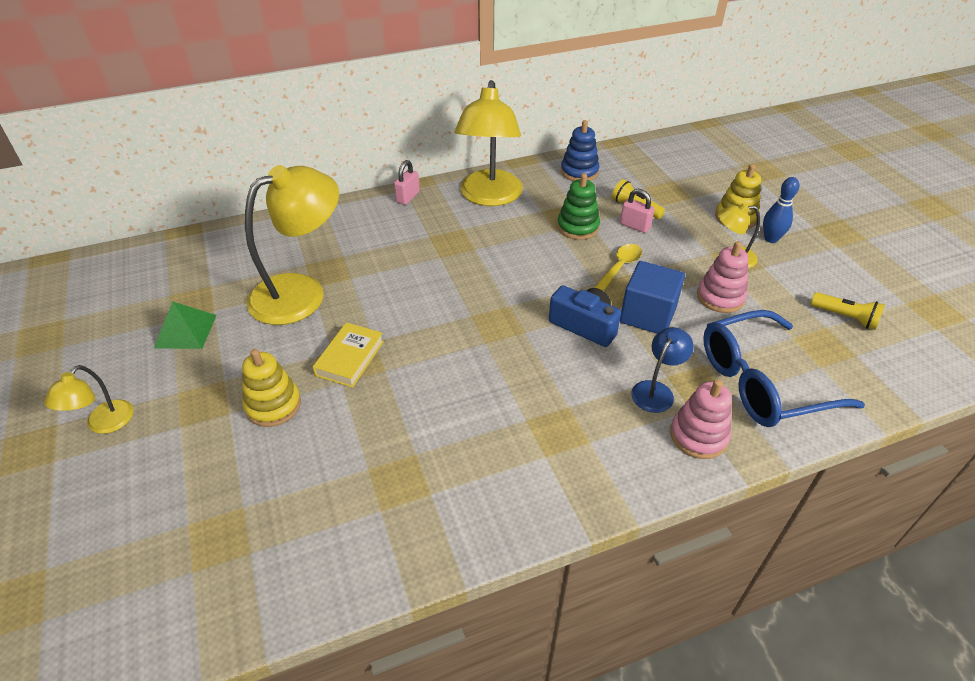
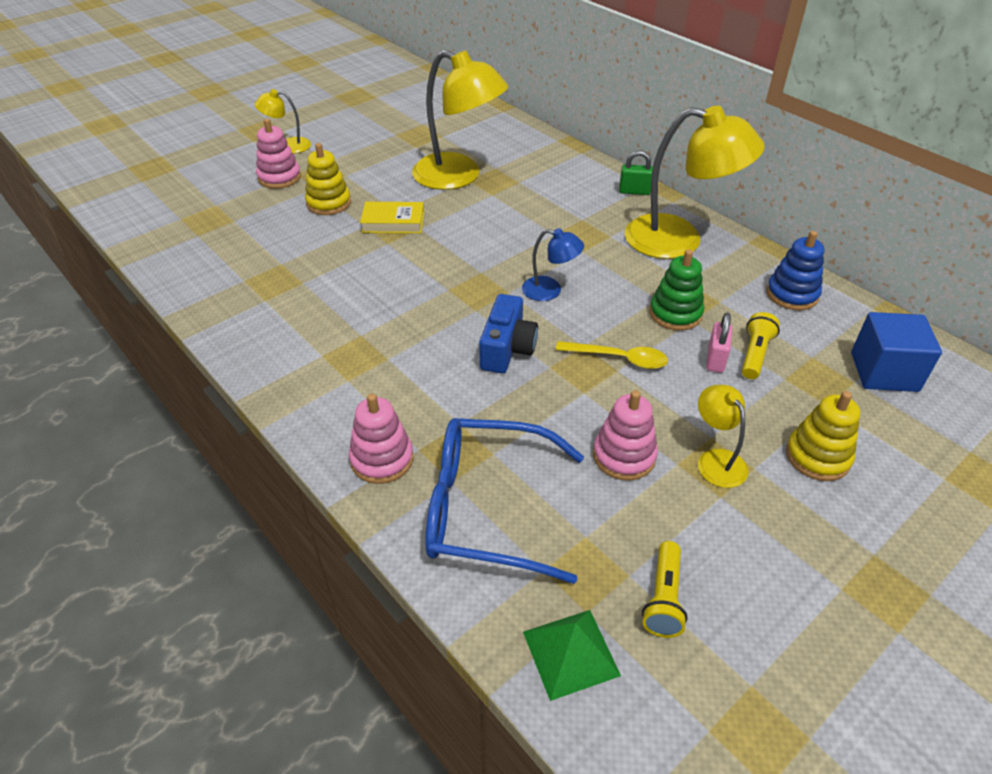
camera: 70 degrees right, 0 degrees up
(177, 444) = (279, 177): none -> pink stacking toy
(186, 331) = (387, 143): green pyramid -> green pyramid (571, 653)
(408, 197) = (634, 191): pink padlock -> green padlock
(489, 197) = (679, 240): yellow lamp -> yellow lamp turned 150 degrees counterclockwise
(648, 315) = (552, 395): blue cube -> blue cube (884, 372)
(656, 390) = (434, 418): blue lamp -> blue lamp (550, 290)
(762, 382) = (487, 508): blue glasses -> blue glasses turned 45 degrees counterclockwise
(771, 239) = (795, 501): blue bowling pin -> none

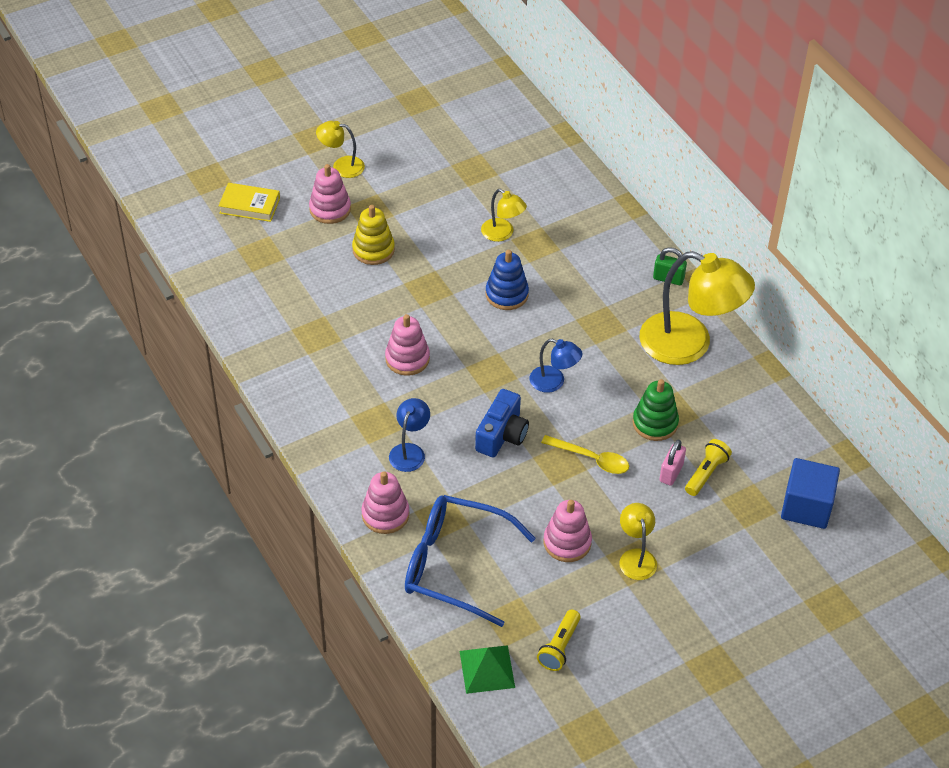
camera: 10 degrees right, 5 degrees up
(381, 290) = (407, 359): none -> pink stacking toy
(393, 222) = (430, 282): yellow book -> yellow book (249, 205)
(400, 381) = (409, 451): none -> blue lamp
(458, 177) = (502, 234): yellow lamp -> yellow lamp, size x0.48
(792, 294) = (766, 420): blue stacking toy -> blue stacking toy (506, 294)
(817, 456) = (715, 568): yellow stacking toy -> none

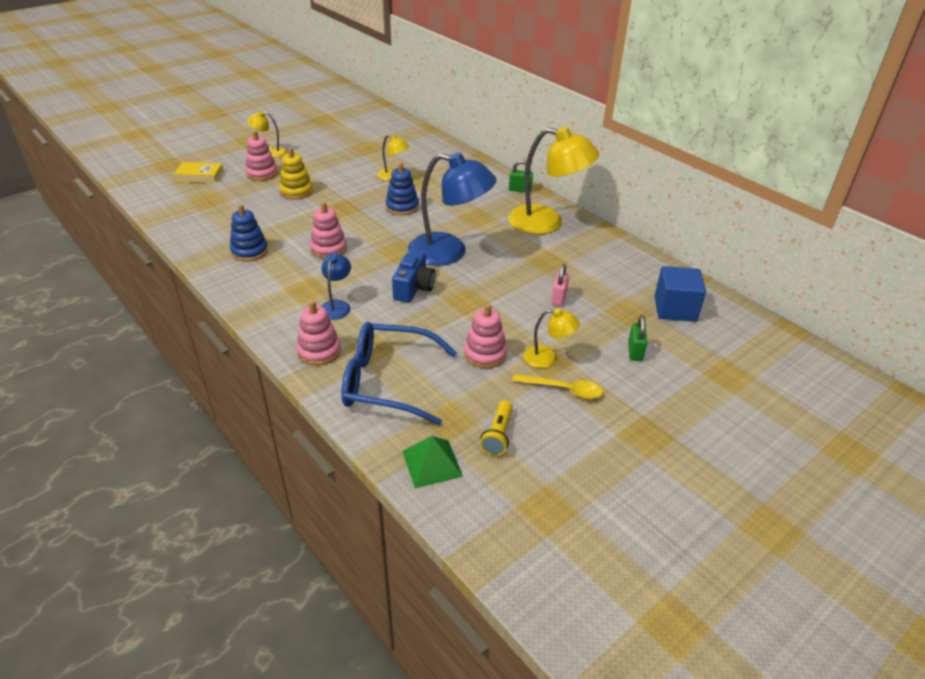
camera: 10 degrees left, 10 degrees down
(312, 352) = (249, 251): none -> blue stacking toy
(554, 382) = (449, 252): blue lamp -> blue lamp, size x2.07
(591, 459) = (491, 296): yellow spoon -> yellow spoon (563, 389)
(636, 557) = (548, 358): yellow lamp -> yellow lamp turned 120 degrees clockwise
(655, 423) = (535, 269): green stacking toy -> none
(706, 473) = (587, 296): yellow flashlight -> none
(737, 562) = (635, 351): none -> green padlock

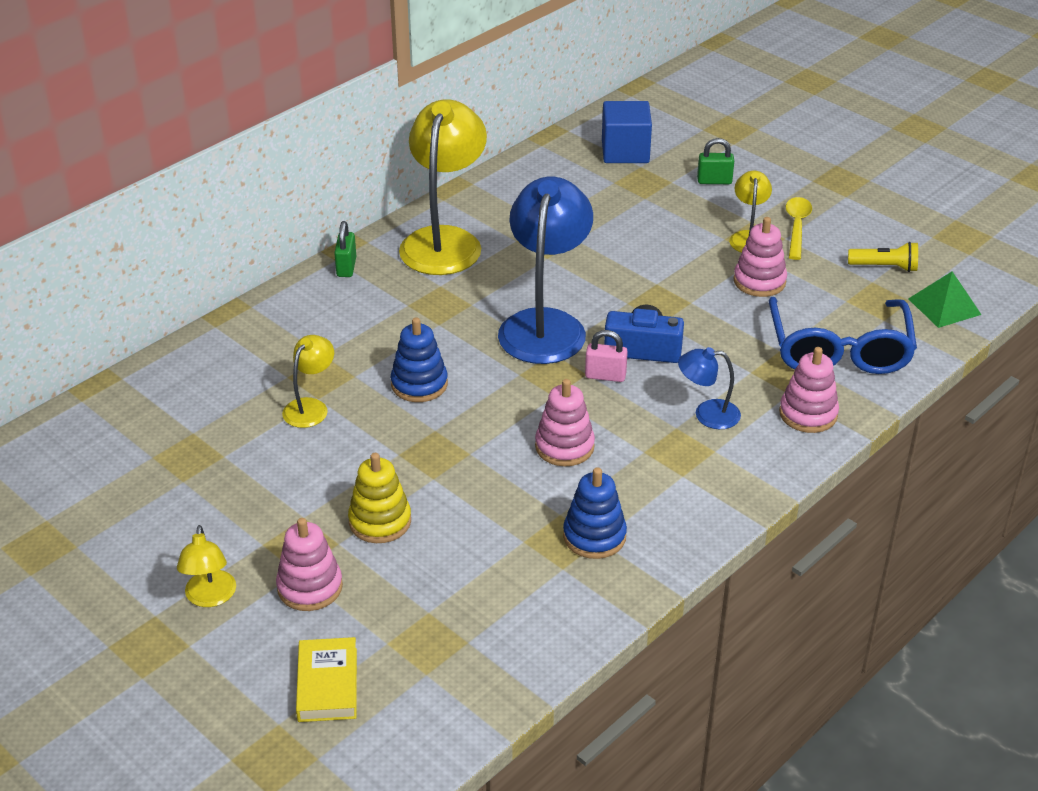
camera: 95 degrees left, 0 degrees up
(558, 298) = (629, 230): pink padlock -> pink padlock (605, 376)

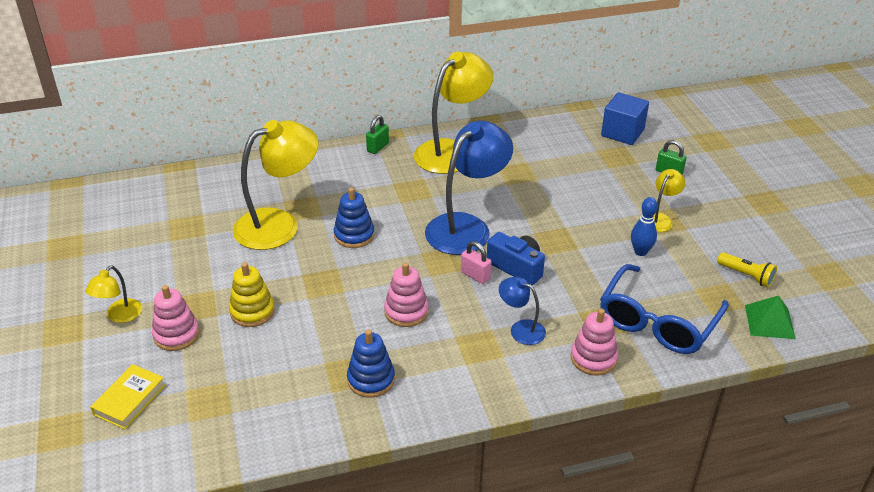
camera: 30 degrees right, 0 degrees up
(310, 407) = (279, 224): yellow lamp -> yellow lamp, size x2.07
(759, 281) = (640, 252): pink stacking toy -> blue bowling pin
(797, 227) = (702, 224): yellow spoon -> none

